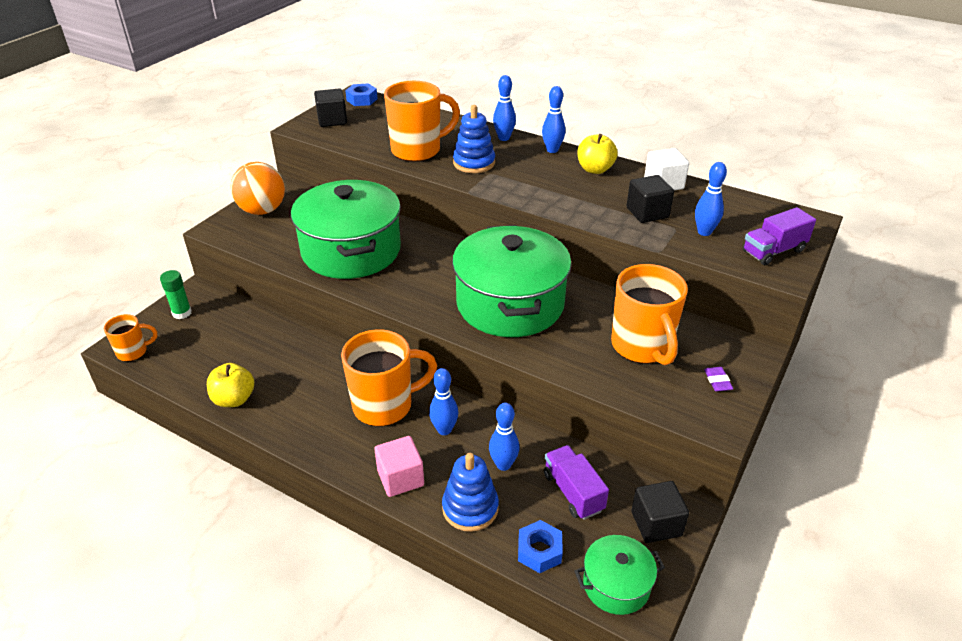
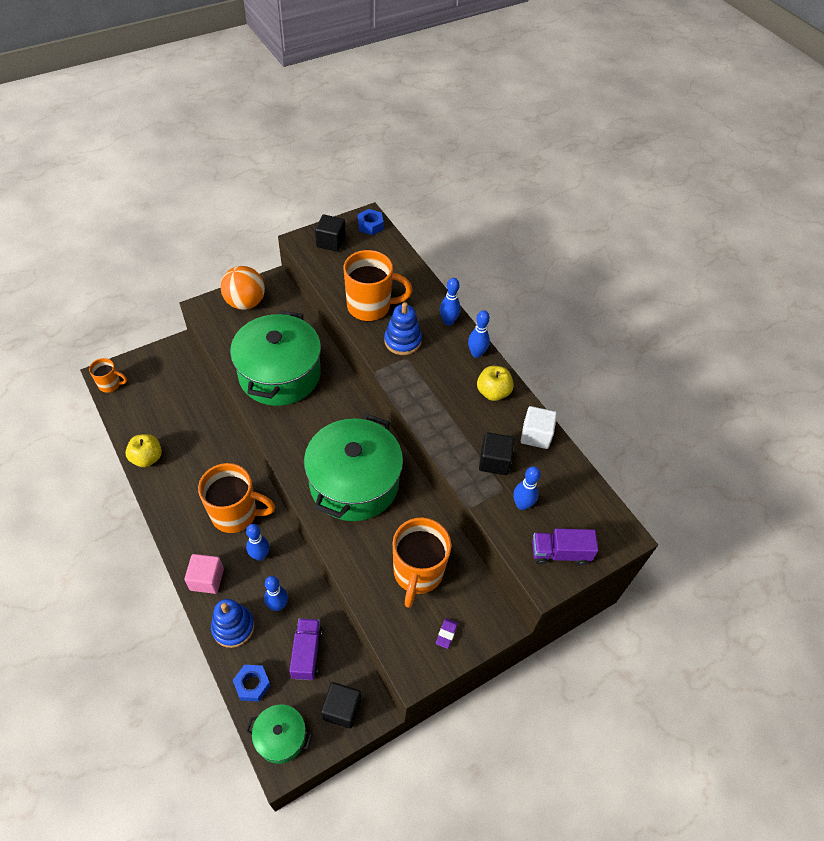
camera: 25 degrees right, 15 degrees up
(182, 313) = (158, 363): green glue stick -> none

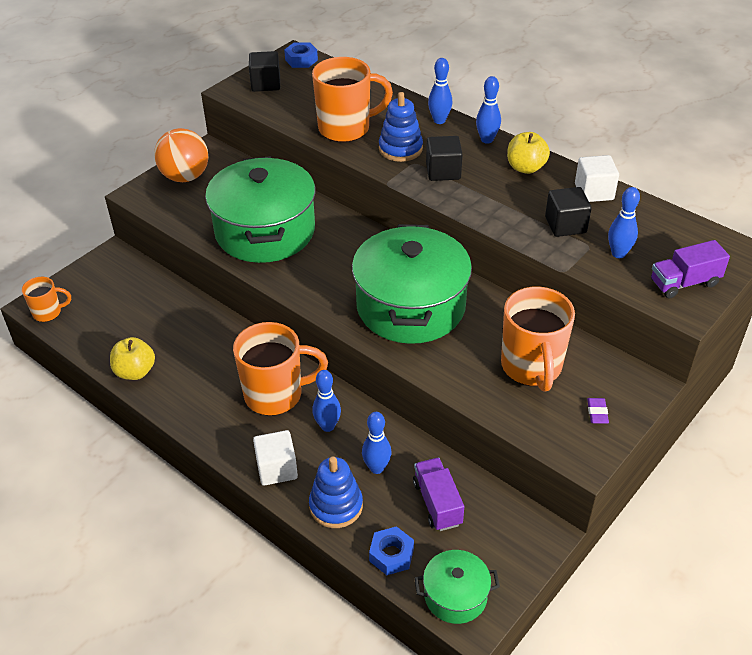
camera: 15 degrees left, 10 degrees down
(207, 579) = (277, 469): pink cube -> white cube
(342, 709) = (509, 544): black cube -> black cube (443, 171)

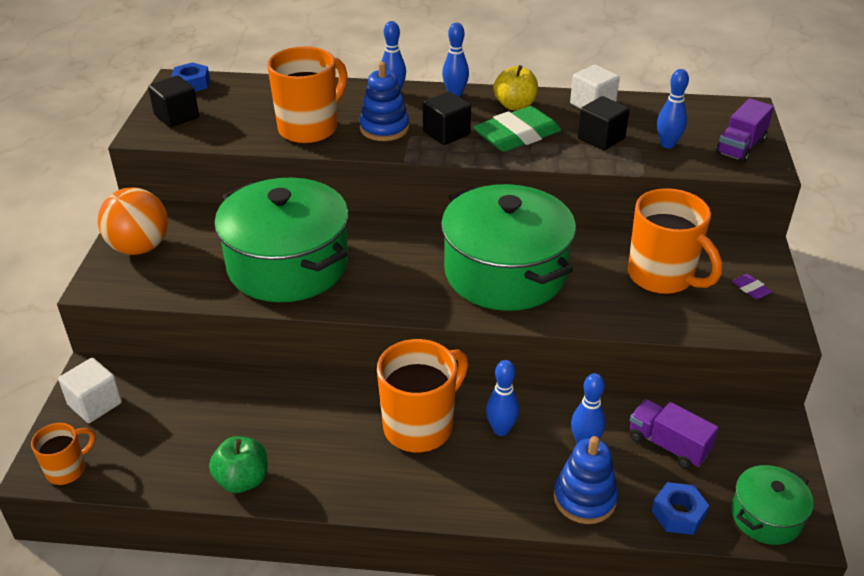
camera: 35 degrees left, 5 degrees down
(135, 371) = (242, 480): yellow apple -> green apple
(277, 469) = (493, 496): white cube -> white cube (95, 404)
(498, 195) = (517, 135): none -> green eraser

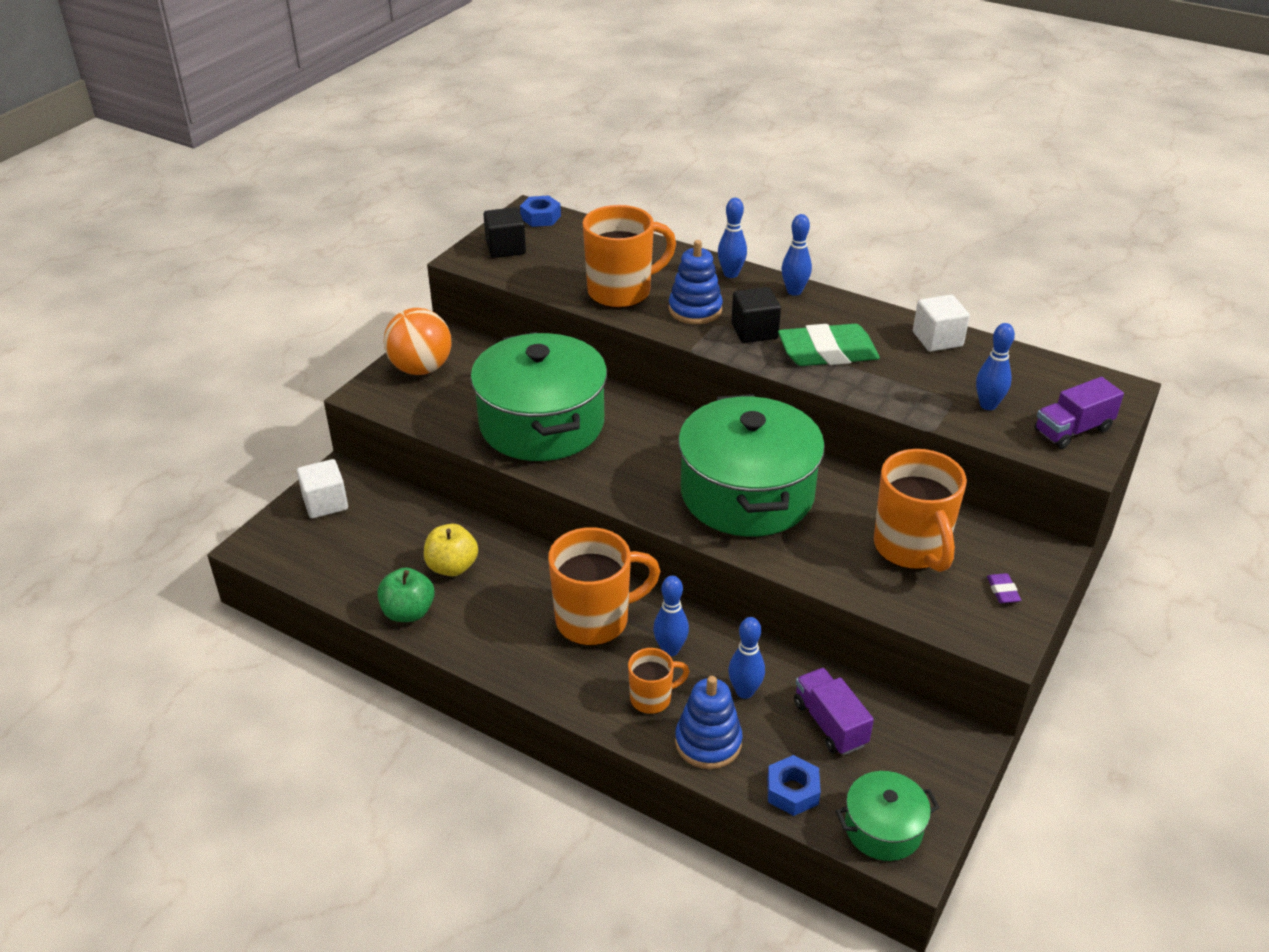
camera: 25 degrees right, 0 degrees up
(68, 469) = (273, 553): orange mug -> orange mug (652, 698)
(515, 105) = (850, 319): yellow apple -> yellow apple (452, 567)
(601, 138) = (917, 379): black cube -> none

